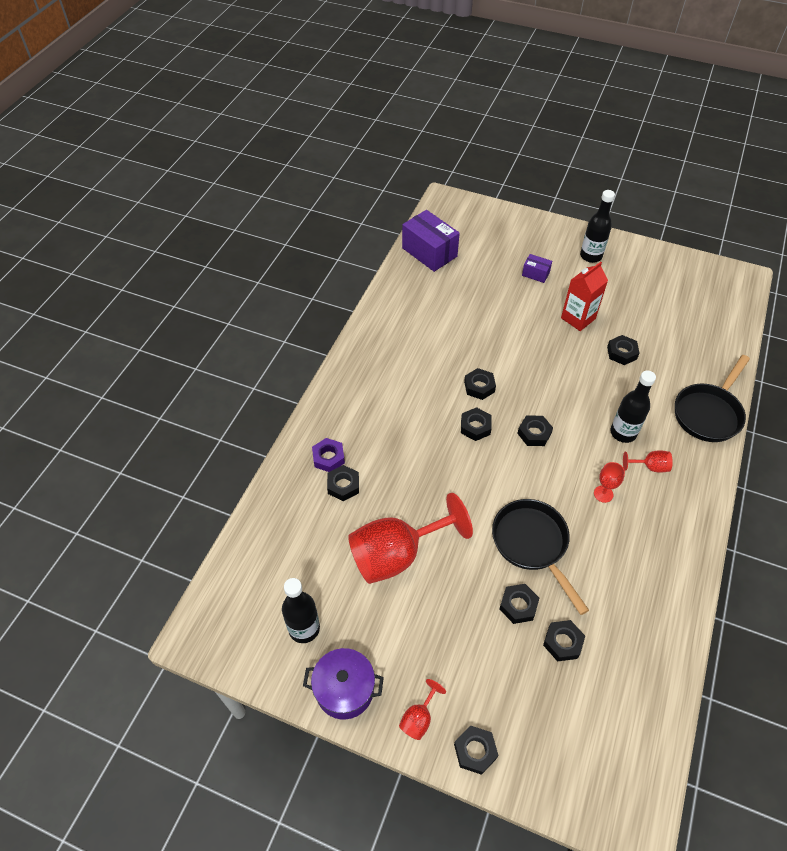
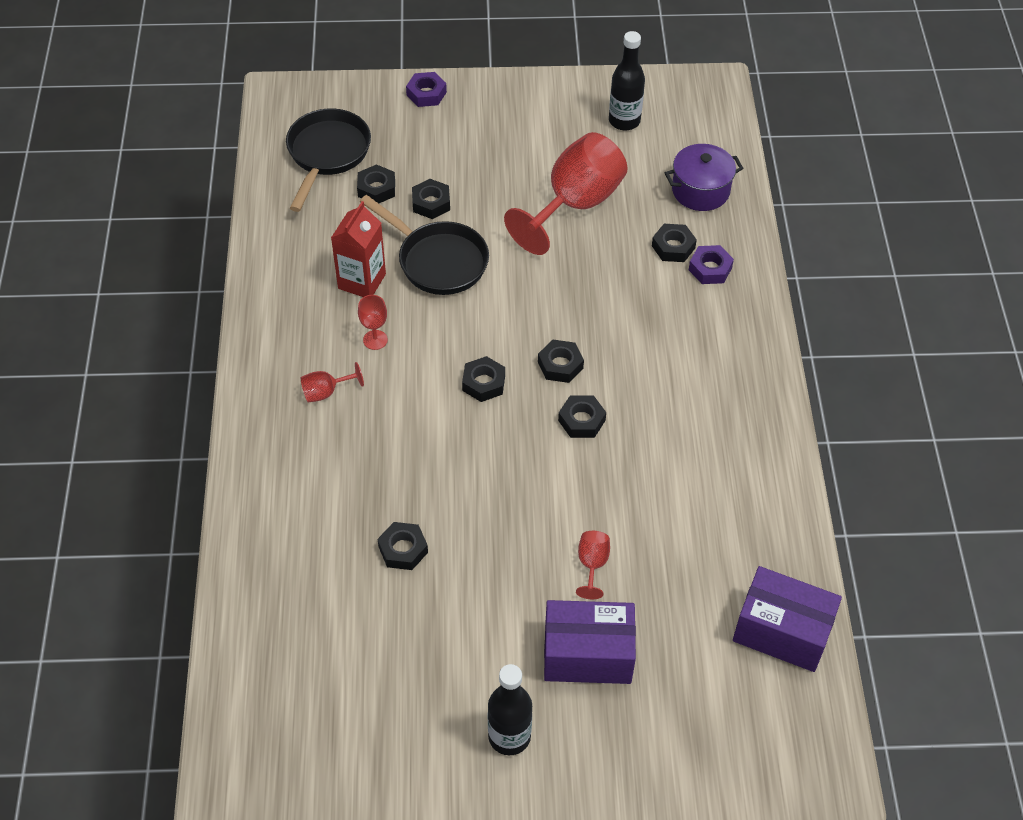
camera: 155 degrees right, 0 degrees up
(344, 690) = (559, 94): purple pot -> purple pot (700, 190)
(419, 718) = (484, 97): red goblet -> red goblet (592, 564)
(475, 751) = (426, 94): black nut -> purple nut
(535, 274) = (587, 655): purple box -> purple box, size x2.01
(578, 318) = (487, 588): red carton -> red carton (362, 281)
(623, 433) = (370, 424): black bottle -> none
(708, 413) = (260, 495): black pan -> black pan (327, 154)

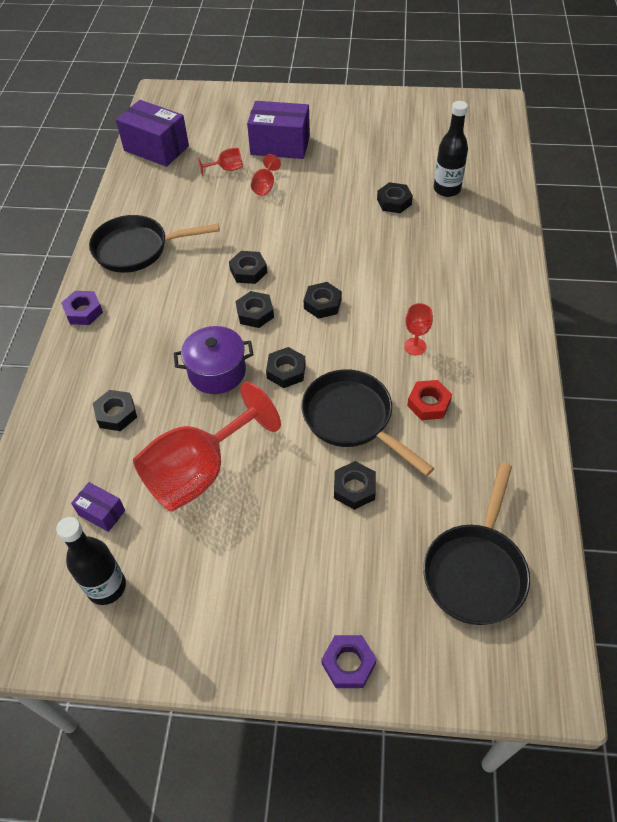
camera: 170 degrees left, 0 degrees up
(326, 392) = (456, 306): red goblet -> red goblet (227, 169)
(362, 281) = (428, 403): red carton -> red nut
(376, 189) = (415, 513): black nut -> black nut (286, 371)
(509, 736) = (334, 116): black bottle -> black bottle (447, 189)
(650, 168) = (102, 512): none -> purple box
(700, 190) = (60, 477): purple pot -> purple pot (217, 372)
(710, 269) = (91, 388): purple nut -> purple nut (83, 311)
(733, 442) = (137, 249): none -> black pan

